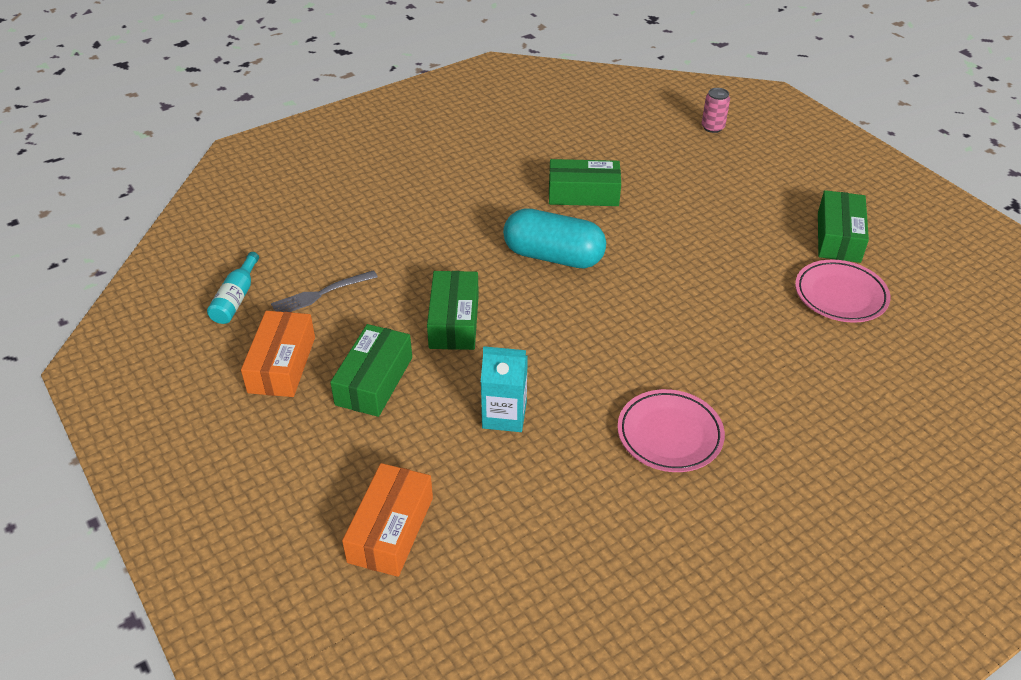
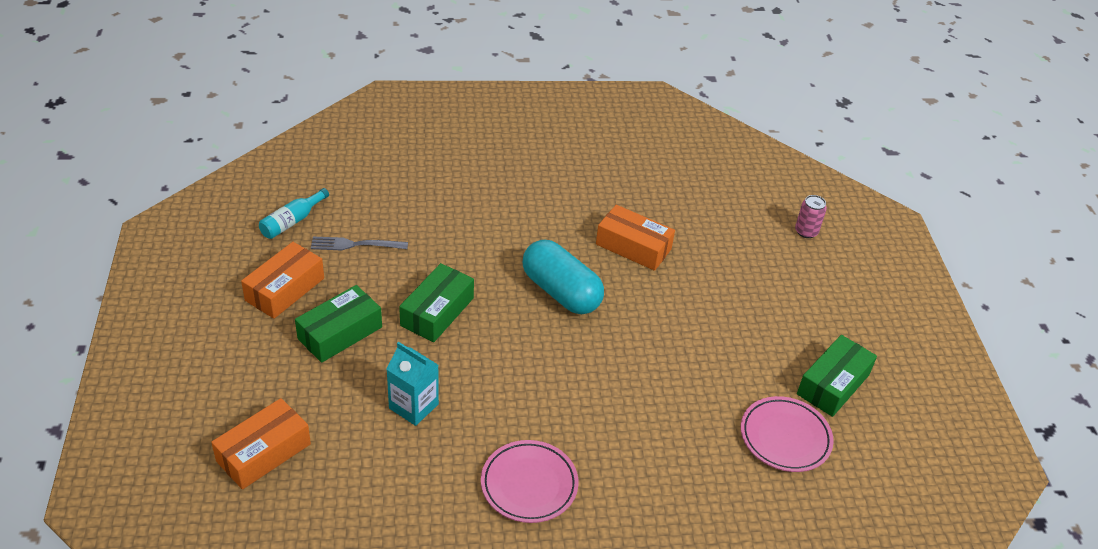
camera: 25 degrees right, 0 degrees up
(583, 194) = (633, 247): green box -> orange box

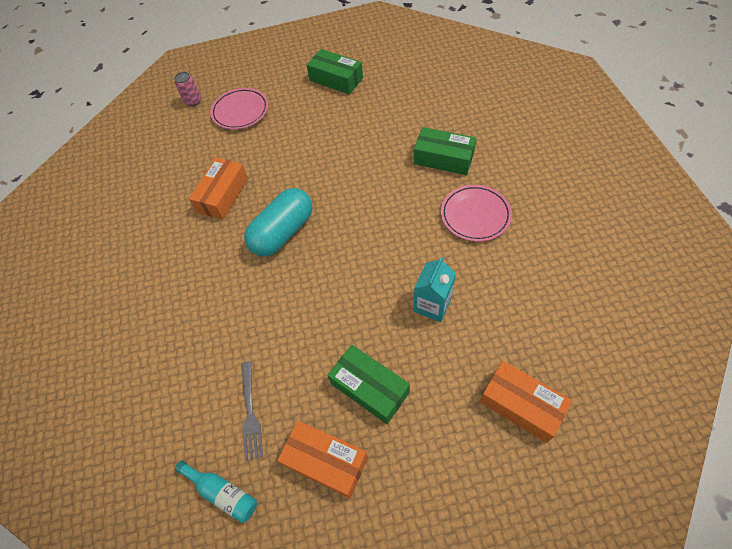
camera: 90 degrees left, 15 degrees up
(437, 312) = (325, 315): green box -> green box (443, 158)
(785, 437) = (386, 96): pink plate -> pink plate (240, 111)

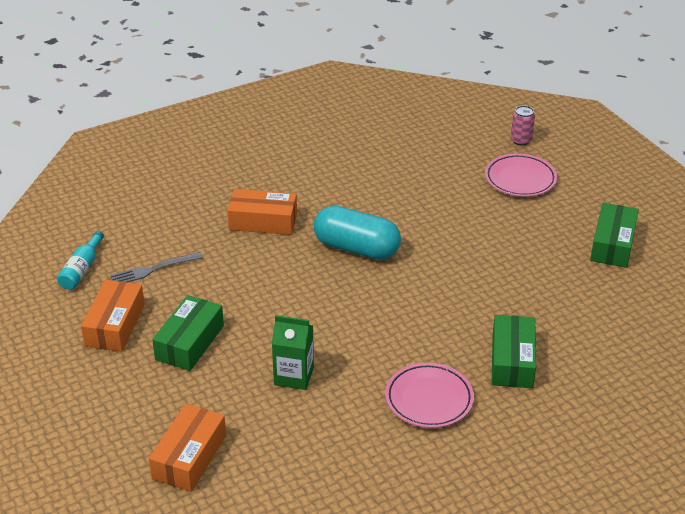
camera: 70 degrees right, 20 degrees down
(222, 195) = (392, 195): orange box -> orange box (263, 221)
(432, 305) = (294, 376): turquoise carton -> green carton

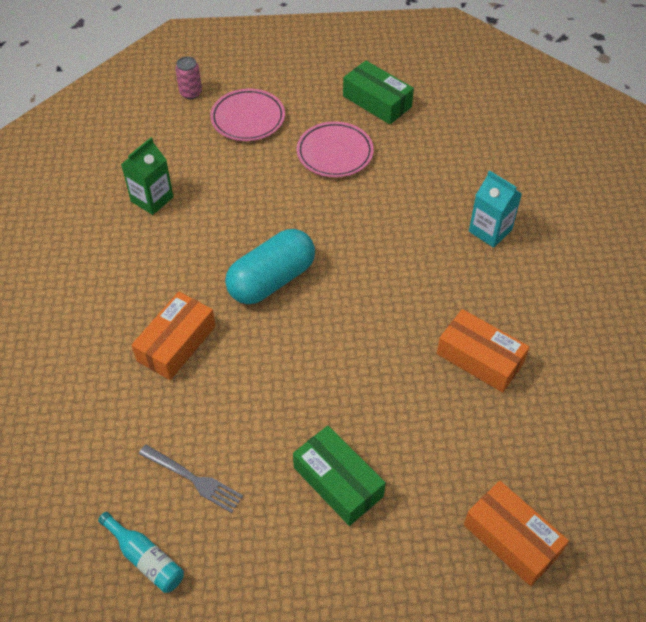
camera: 65 degrees left, 15 degrees up
(115, 325) = (269, 550): orange box -> orange box (480, 358)
(153, 269) = (193, 479): grey fork -> grey fork turned 60 degrees counterclockwise
(294, 376) = (434, 403): green carton -> green carton (152, 199)
(429, 399) = (512, 309): pink plate -> pink plate (335, 153)
(512, 361) = (490, 231): green box -> turquoise carton

